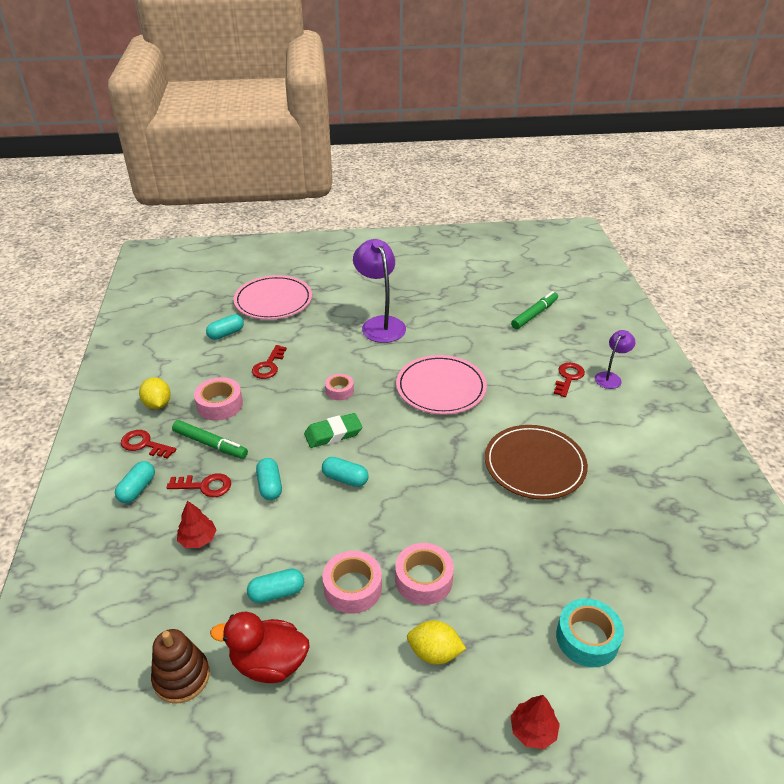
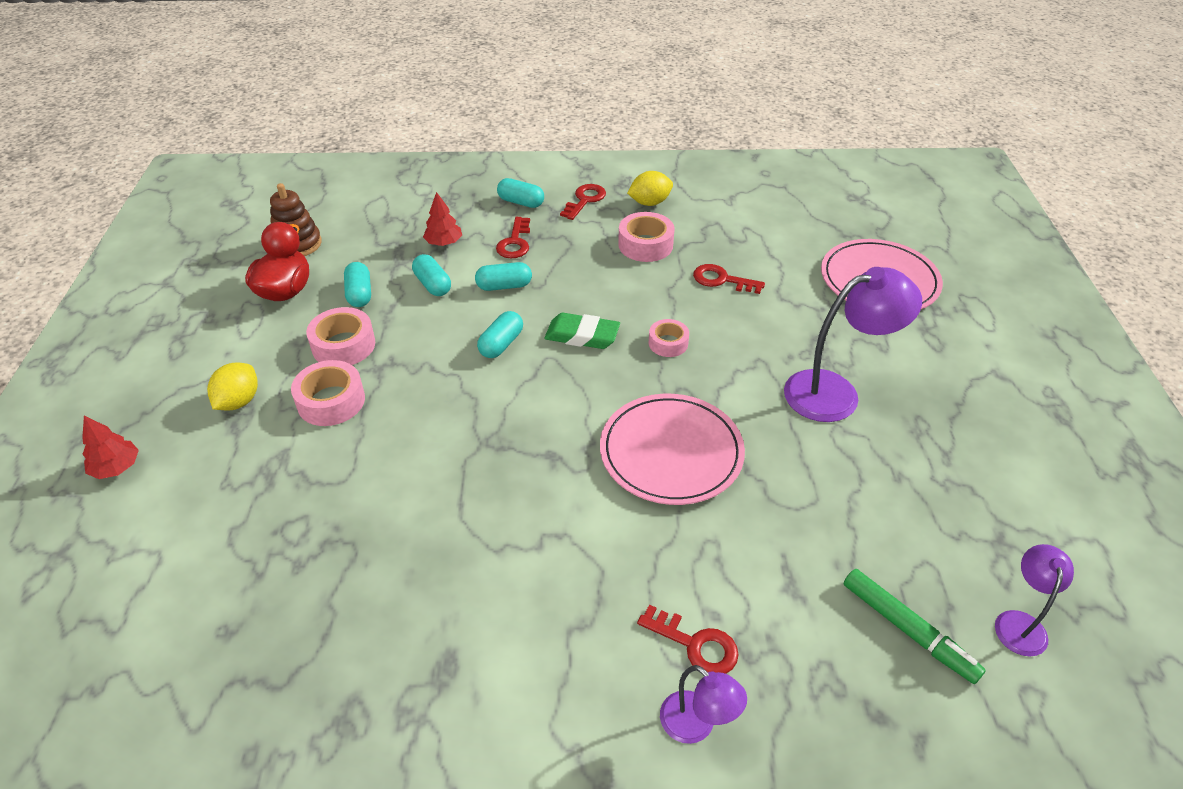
camera: 95 degrees right, 5 degrees up
(210, 444) = (578, 242): green marker -> none
(226, 334) = (790, 242): turquoise capsule -> turquoise capsule (433, 285)
(333, 434) = (582, 336): green eraser -> green eraser turned 60 degrees counterclockwise
(519, 285) = (1020, 623): none -> purple lamp
(534, 465) = (483, 544): brown plate -> none
(587, 638) = (187, 540): turquoise tape -> none

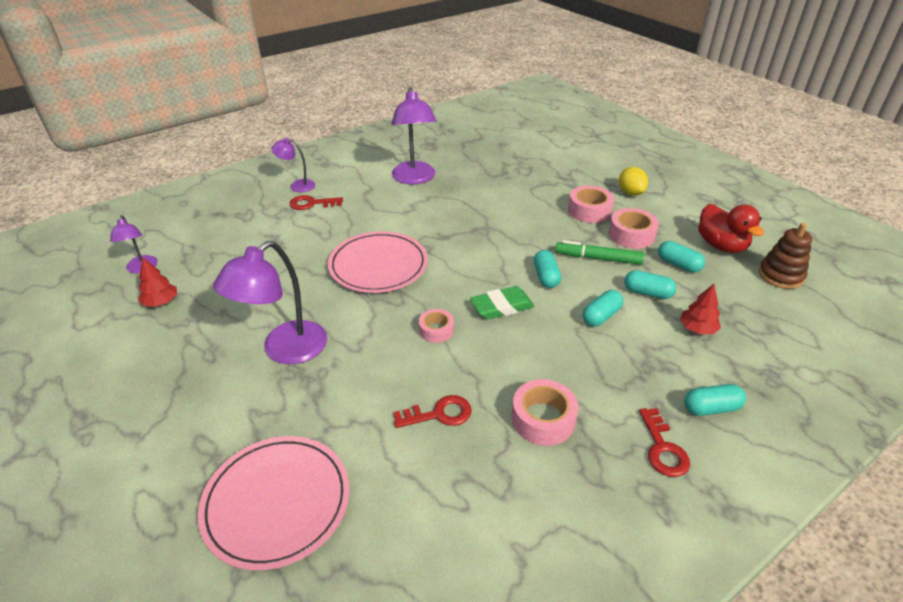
camera: 145 degrees right, 5 degrees down
(116, 468) = (629, 157): red tree -> red tree (161, 302)
(477, 614) = (414, 178): none -> purple lamp
(515, 242) = (649, 358): red key -> none
(649, 203) = (599, 486): yellow lemon -> none
(908, 630) = (206, 244): green marker -> green marker (598, 258)

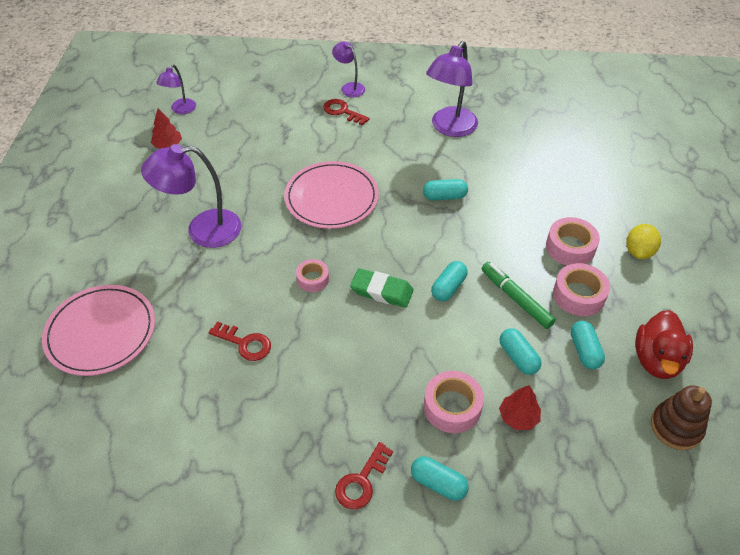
camera: 40 degrees right, 10 degrees up
(543, 419) = (306, 397): pink tape -> pink tape (452, 407)
(601, 316) = (450, 351): turquoise capsule -> turquoise capsule (444, 196)

